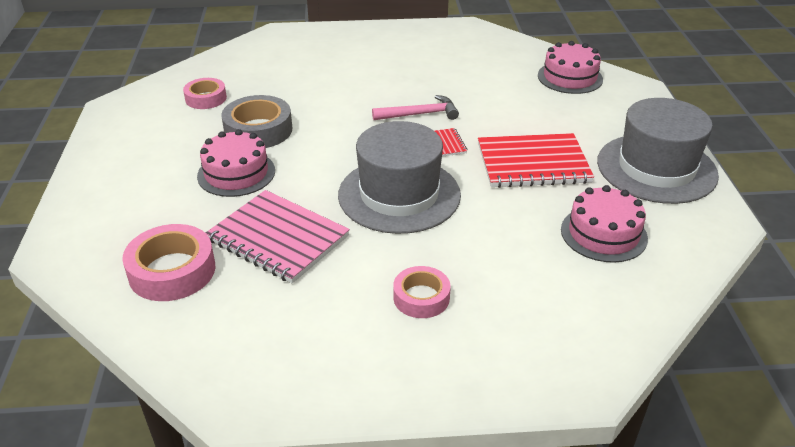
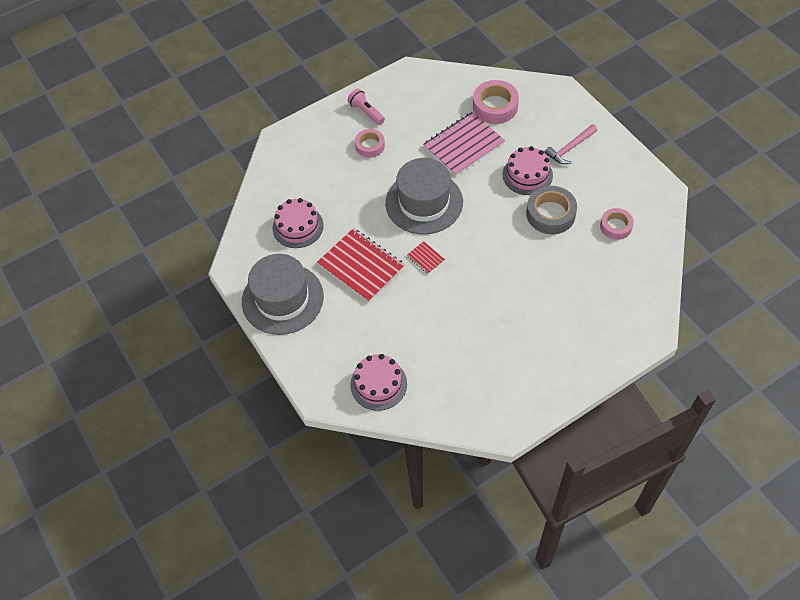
camera: 155 degrees right, 20 degrees up
(278, 238) = (463, 145): pink notebook -> pink notebook turned 45 degrees counterclockwise
(386, 358) = (366, 112): none -> pink flashlight
(420, 114) = (461, 281): pink hammer -> pink hammer (570, 148)
(533, 163) = (361, 266): red notebook -> red notebook turned 75 degrees clockwise

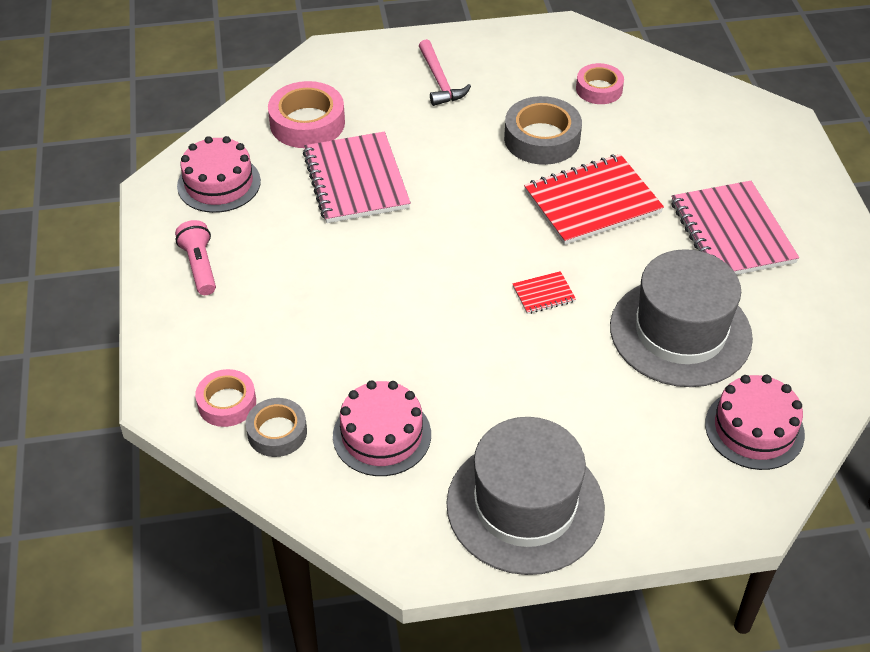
camera: 70 degrees left, 10 degrees down
(280, 187) = (277, 432): none -> grey tape
(361, 266) = (515, 376): red notebook -> red notebook (592, 202)
(366, 112) = (200, 266): pink flashlight -> pink flashlight turned 90 degrees clockwise
(370, 146) = (275, 285): pink tape -> pink tape (227, 403)
(424, 202) = (435, 260): grey hat -> grey hat (680, 332)
(527, 175) = (458, 136): pink cake -> pink cake (219, 183)
(527, 332) = (731, 232): none -> pink notebook

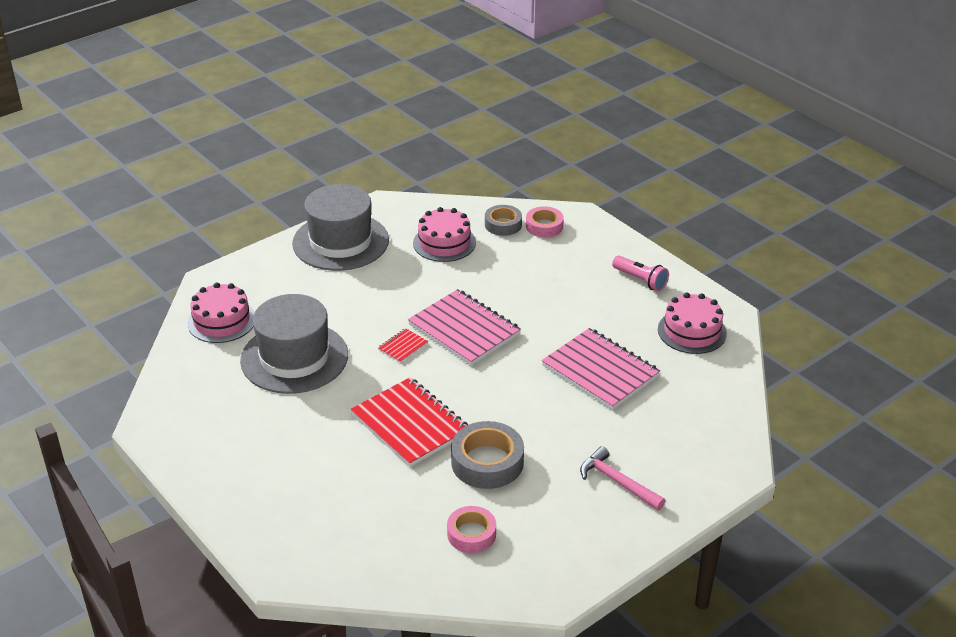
camera: 150 degrees right, 10 degrees down
(307, 123) = (683, 399): pink tape -> none
(592, 202) = (410, 424): red notebook -> red notebook turned 75 degrees counterclockwise
(731, 232) = (286, 442): pink notebook -> pink notebook (464, 329)

